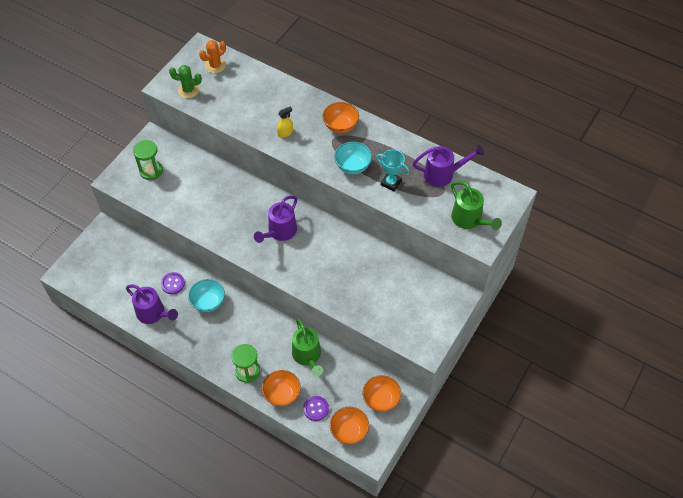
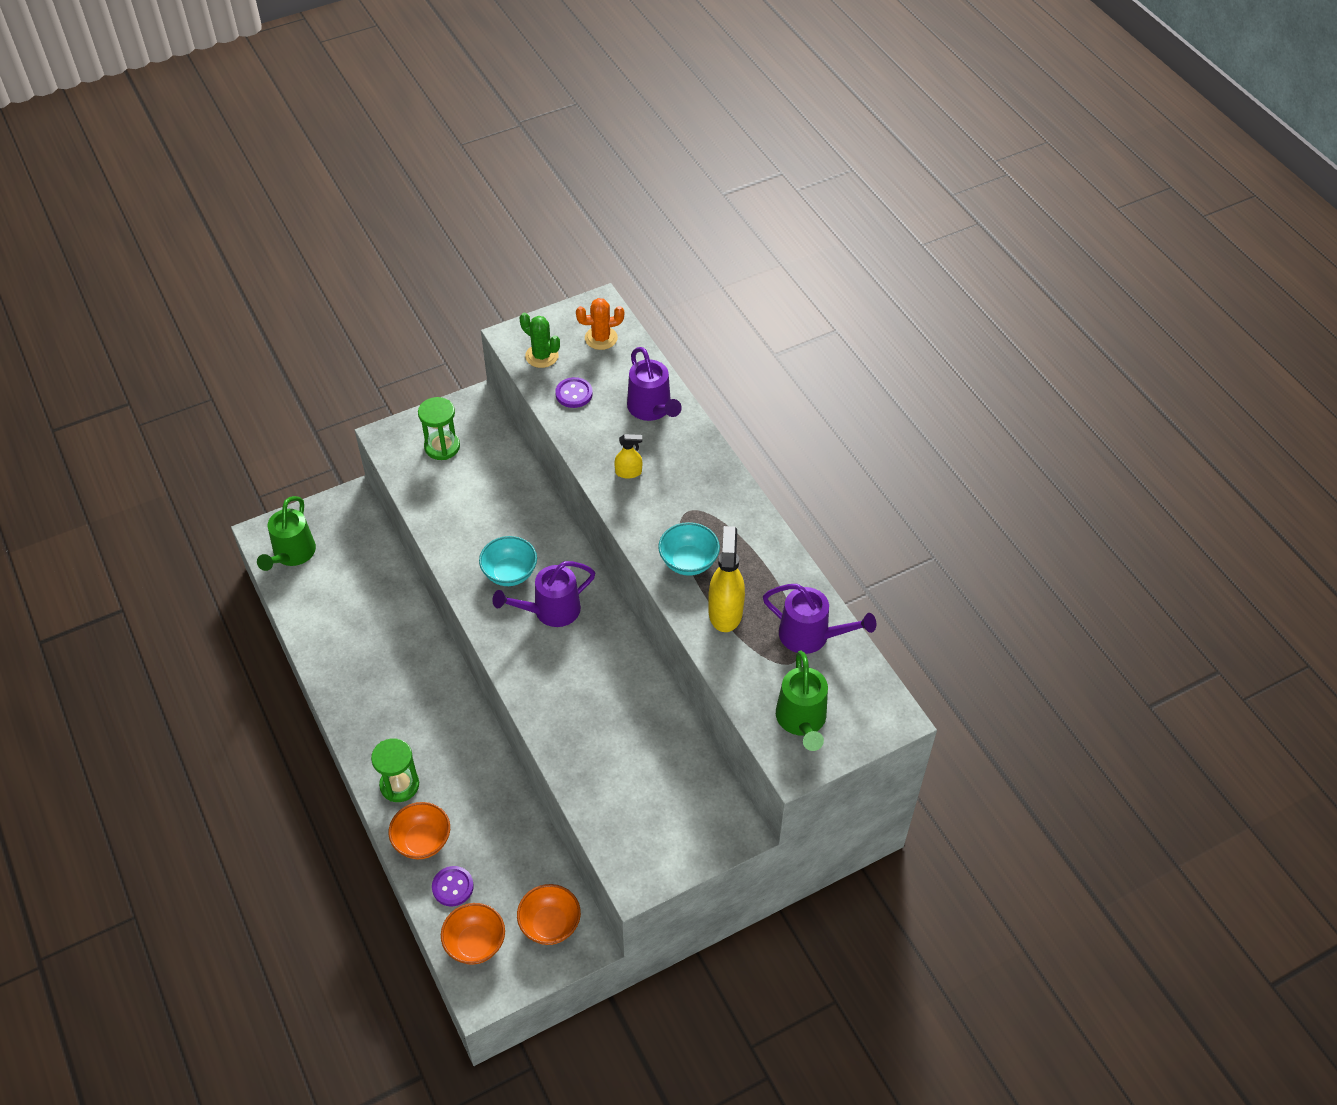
camera: 30 degrees right, 5 degrees down
(154, 314) = (336, 643): purple watering can -> purple watering can (652, 409)
(173, 284) = (387, 616): purple button -> purple button (574, 394)
(208, 302) = (414, 664): turquoise bowl -> turquoise bowl (510, 573)
(308, 356) = (492, 808): green watering can -> green watering can (292, 555)
(340, 126) = (712, 498): orange bowl -> none
(391, 183) = (725, 612): turquoise trophy -> yellow spray bottle

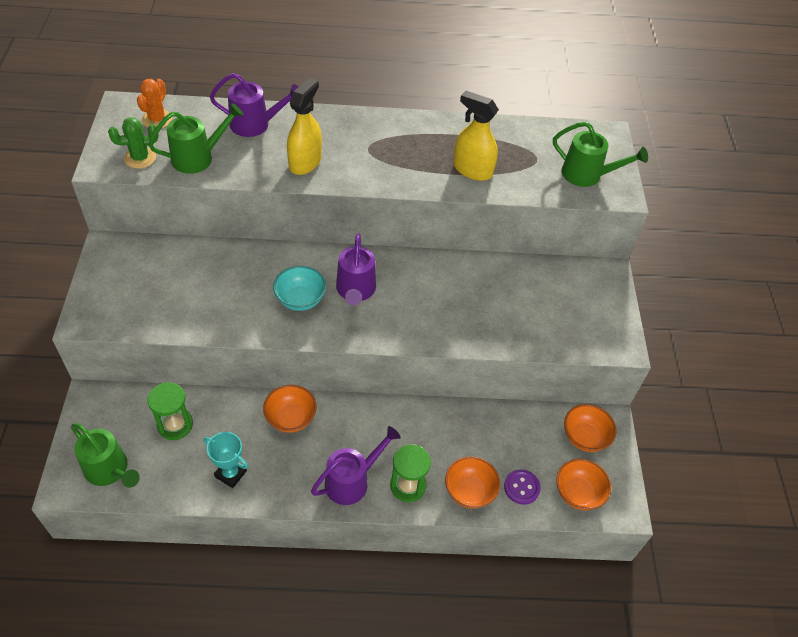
camera: 65 degrees left, 0 degrees up
(335, 640) = (230, 474): none -> turquoise trophy
(419, 654) = (290, 418): none -> orange bowl
(442, 447) = (132, 287): green hourglass -> green hourglass (175, 425)
(574, 394) = (198, 157): purple button -> green watering can
(628, 472) = (305, 162): yellow spray bottle -> yellow spray bottle, size x1.85
(688, 562) = (414, 168): turquoise bowl -> none
(811, 636) = (521, 140): purple watering can -> purple watering can (352, 480)

